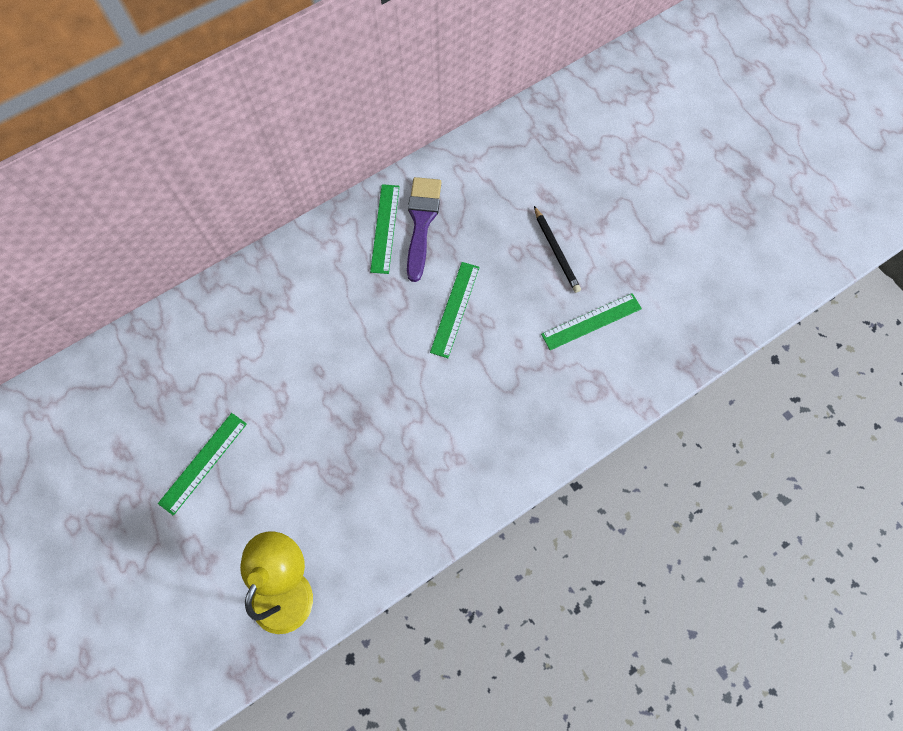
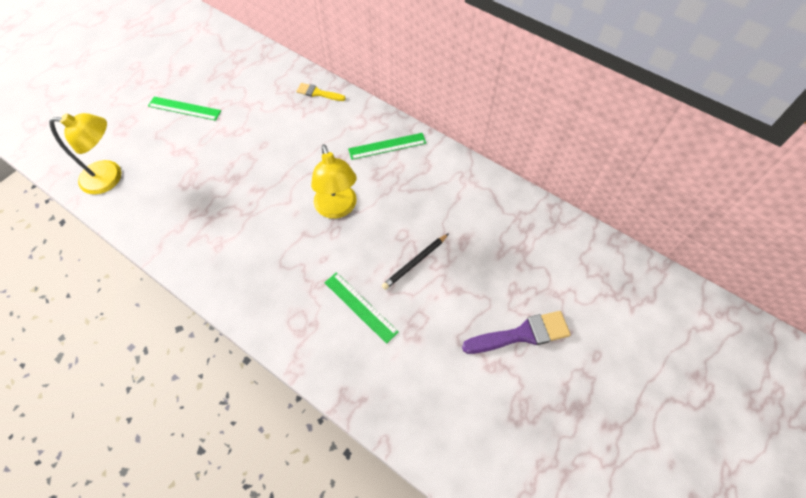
camera: 70 degrees right, 10 degrees down
(259, 282) = (318, 93): none -> yellow brush
(421, 222) = (402, 166): purple brush -> purple brush (522, 334)
(455, 309) = (337, 208): green ruler -> yellow lamp

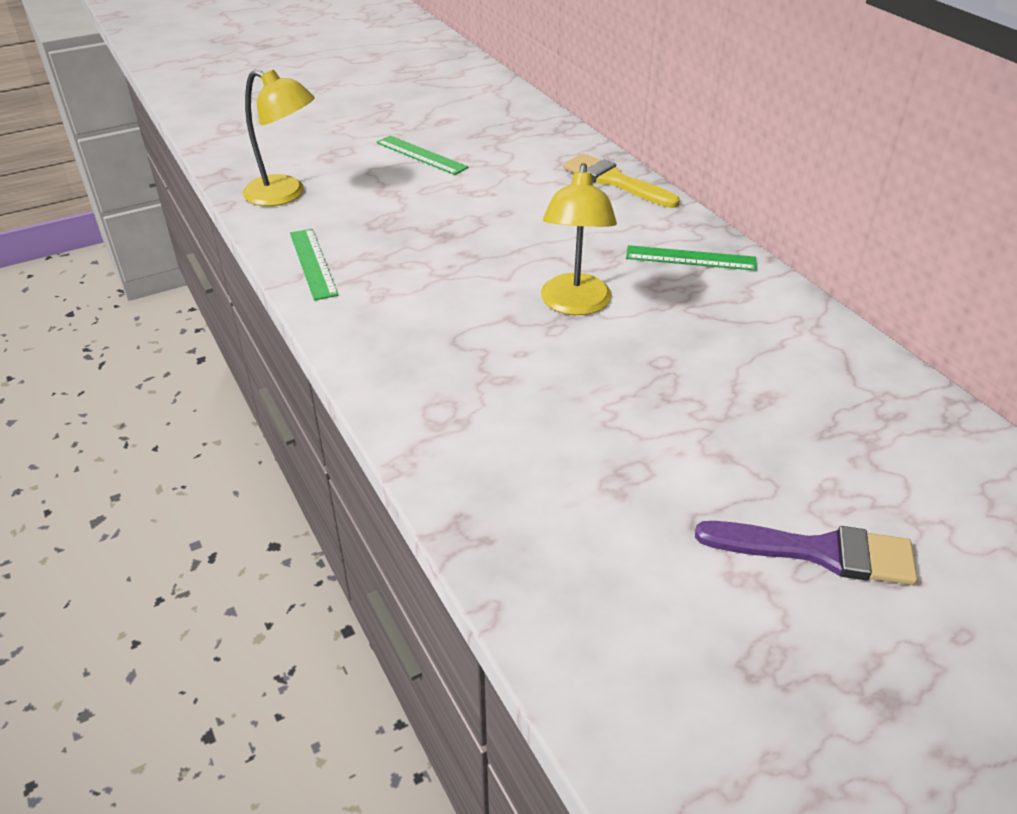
camera: 25 degrees right, 20 degrees down
(318, 93) = (615, 181): yellow brush -> yellow brush, size x1.67
(360, 306) = (547, 425): green ruler -> green ruler (313, 263)
(415, 262) = (666, 400): black pencil -> none

